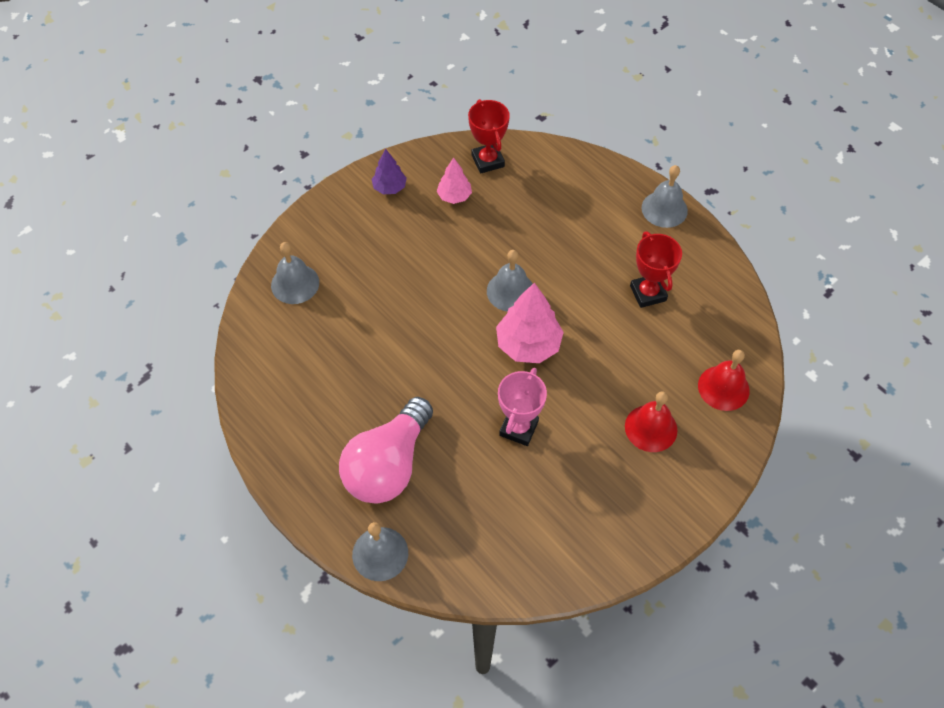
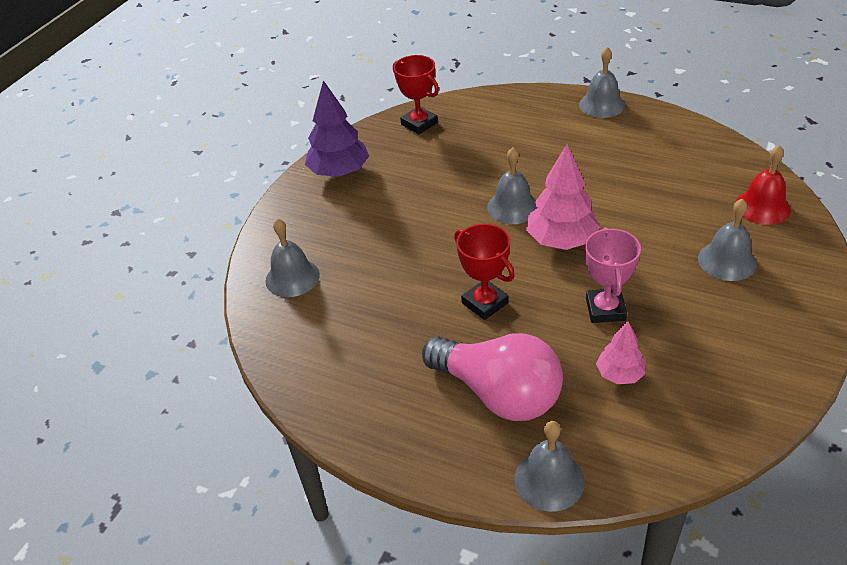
camera: 20 degrees left, 15 degrees down
(388, 465) = (498, 393): pink light bulb -> pink light bulb turned 60 degrees counterclockwise
(389, 187) = (339, 172): purple tree -> purple tree, size x1.73
(454, 196) = (406, 158): pink tree -> pink tree (619, 374)
(648, 293) = (637, 165): red trophy -> red trophy (485, 303)
(651, 428) = (727, 261): red bell -> grey bell

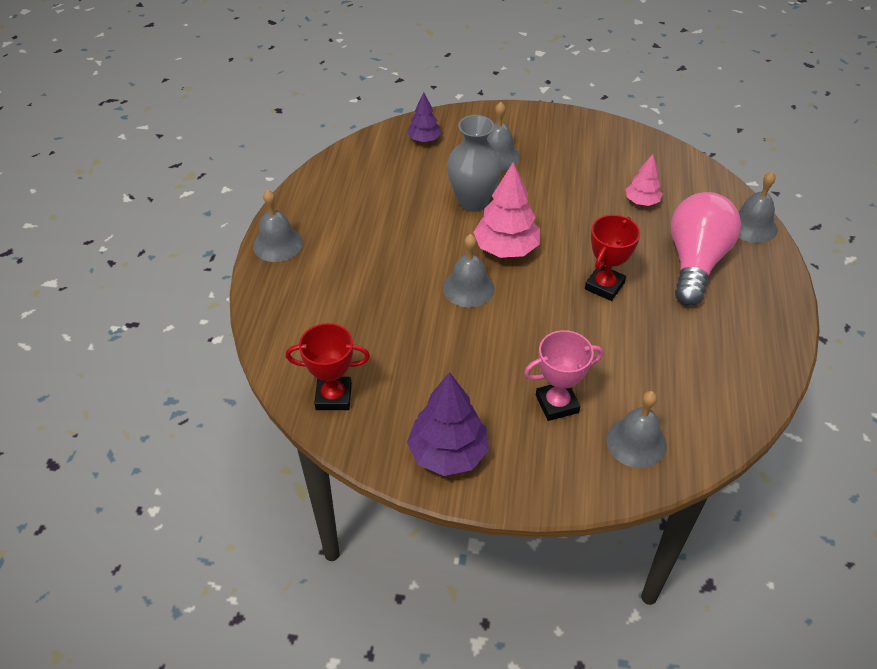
camera: 110 degrees left, 5 degrees up
(419, 124) = (333, 397): red trophy -> red trophy turned 60 degrees clockwise
(605, 309) = (579, 214): pink trophy -> pink trophy (557, 404)
(643, 229) = (473, 201): none -> grey vase
(762, 207) = (424, 139): red bell -> purple tree

